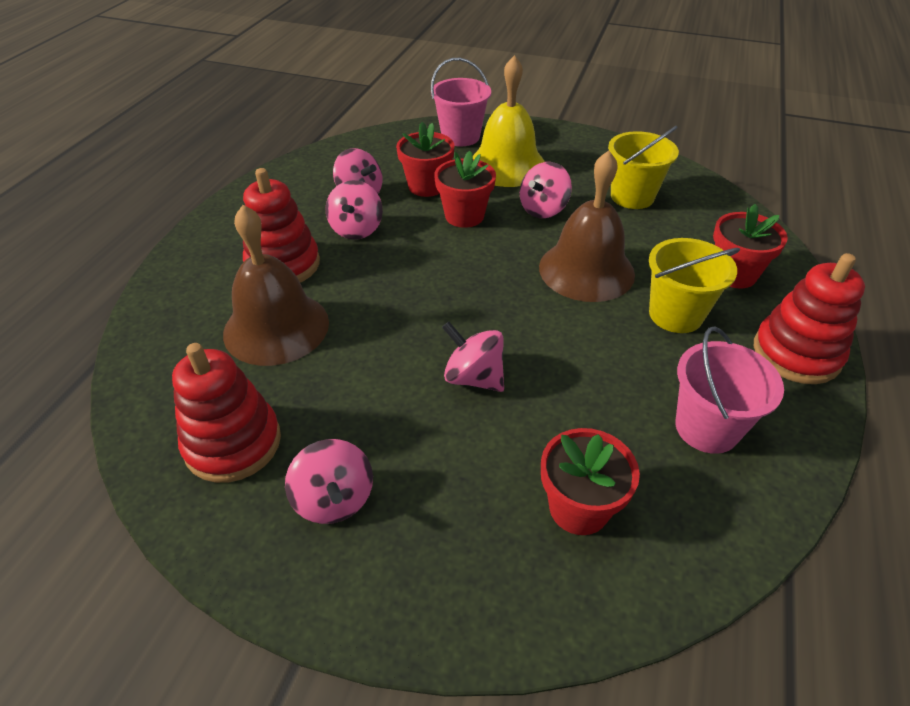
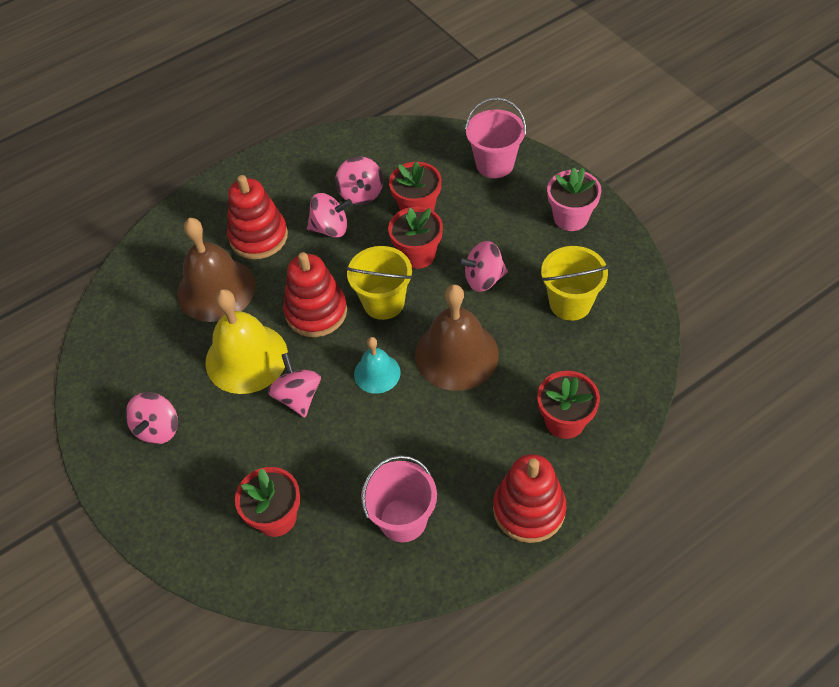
camera: 40 degrees right, 10 degrees up
(233, 443) = (135, 361): red stacking toy -> red stacking toy (316, 312)
(356, 229) = (330, 228): pink spinning top -> pink spinning top turned 135 degrees counterclockwise
(507, 165) = (501, 216): yellow bell -> yellow bell (246, 358)
(531, 318) = (377, 373): none -> turquoise bell
(563, 147) = (570, 218): none -> pink flower pot
(675, 314) = (479, 428): yellow bucket -> yellow bucket (383, 302)

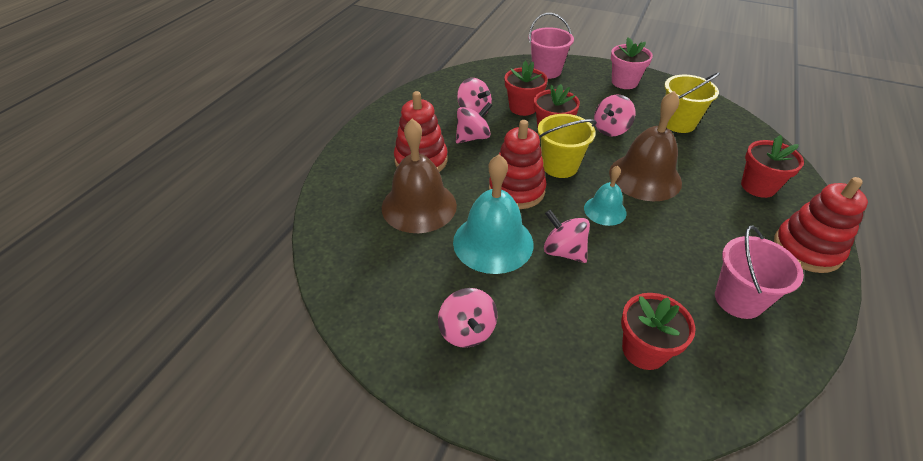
camera: 35 degrees left, 10 degrees down
(246, 358) = (493, 242): yellow bell -> turquoise bell

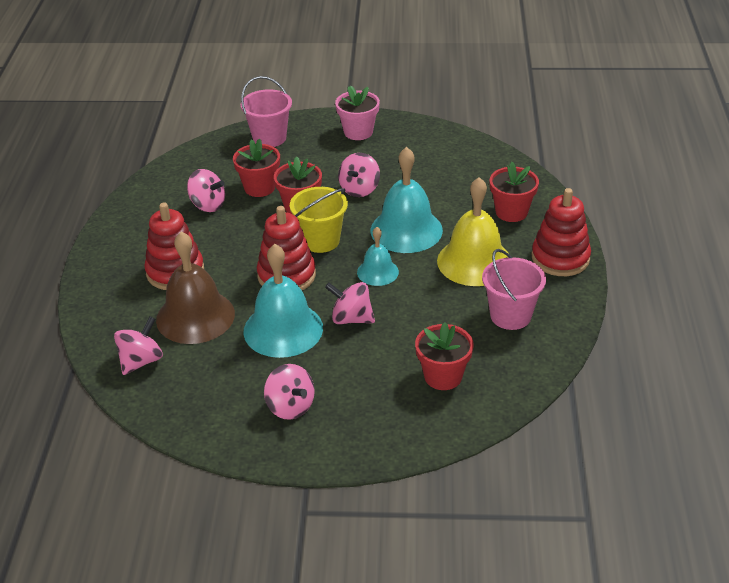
camera: 20 degrees left, 5 degrees down
(473, 137) = (219, 234): pink spinning top -> pink spinning top (141, 361)
(645, 177) = (406, 230): brown bell -> turquoise bell
(678, 123) = (425, 166): yellow bucket -> none
(708, 227) = (474, 261): none -> yellow bell

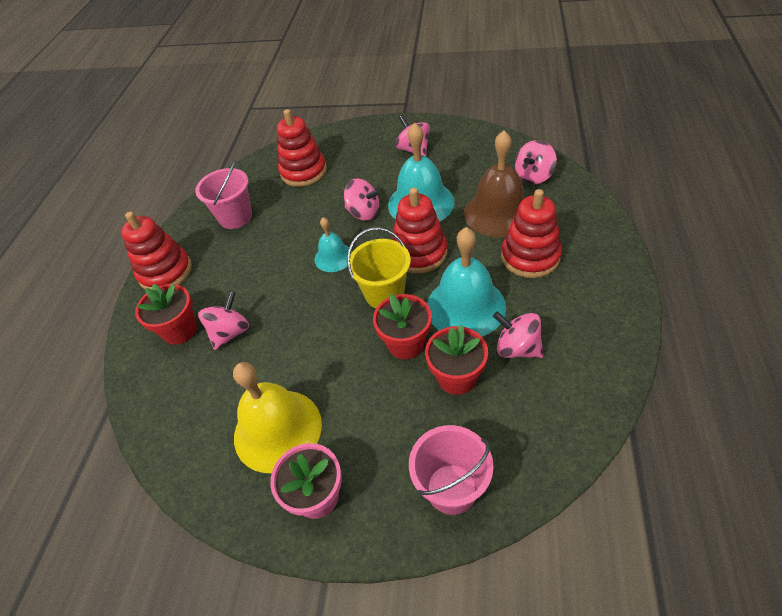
camera: 170 degrees left, 10 degrees up
(359, 189) = (333, 370): pink spinning top -> pink spinning top (230, 332)
(406, 230) = (295, 307): turquoise bell -> turquoise bell (465, 306)
(443, 376) = (303, 172): red flower pot -> red stacking toy
(474, 261) = (242, 268): yellow bell -> yellow bell (277, 430)

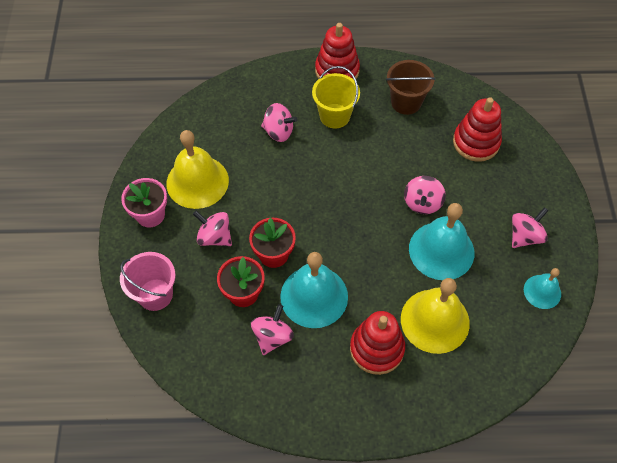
camera: 75 degrees right, 10 degrees up
(180, 330) = (279, 98): red flower pot -> none
(235, 217) = (406, 102): pink bucket -> brown bucket
(333, 257) = (363, 188): turquoise bell -> turquoise bell (542, 291)
(384, 294) = (324, 233): yellow bucket -> yellow bucket (334, 116)
(419, 253) = (374, 255): red stacking toy -> none
(498, 212) = (435, 320): brown bell -> yellow bell
(533, 176) = (496, 355): pink spinning top -> pink spinning top (214, 237)

